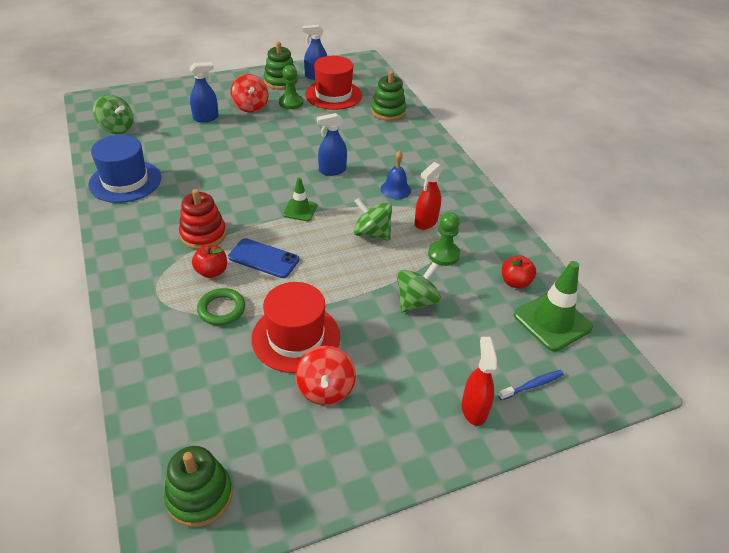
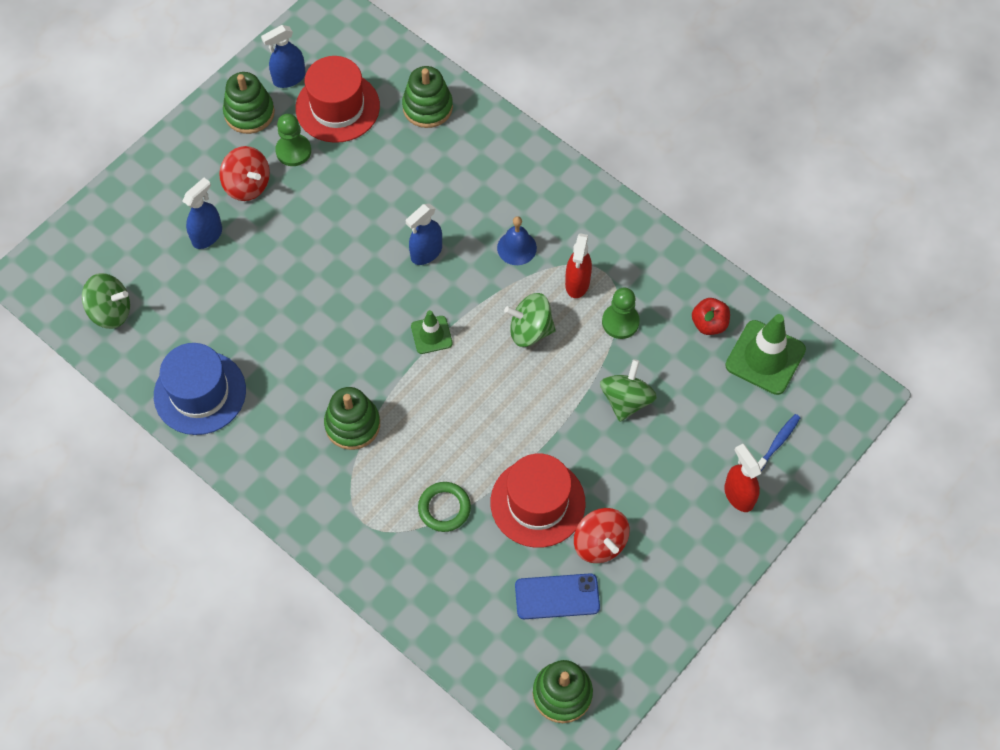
camera: 25 degrees left, 20 degrees up
(203, 234) = (352, 424): red stacking toy -> green stacking toy
(212, 272) = (399, 468): red apple -> none
(263, 258) = (440, 424): blue phone -> blue phone (557, 596)

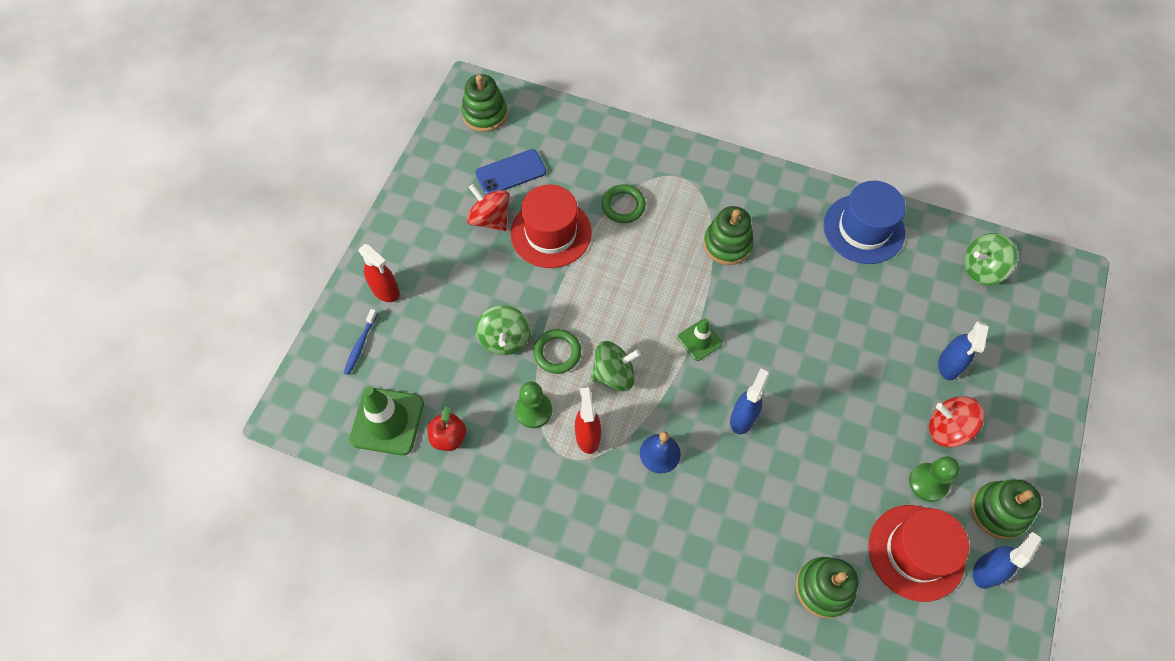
camera: 160 degrees right, 0 degrees up
(578, 369) = (557, 353): none -> green ring

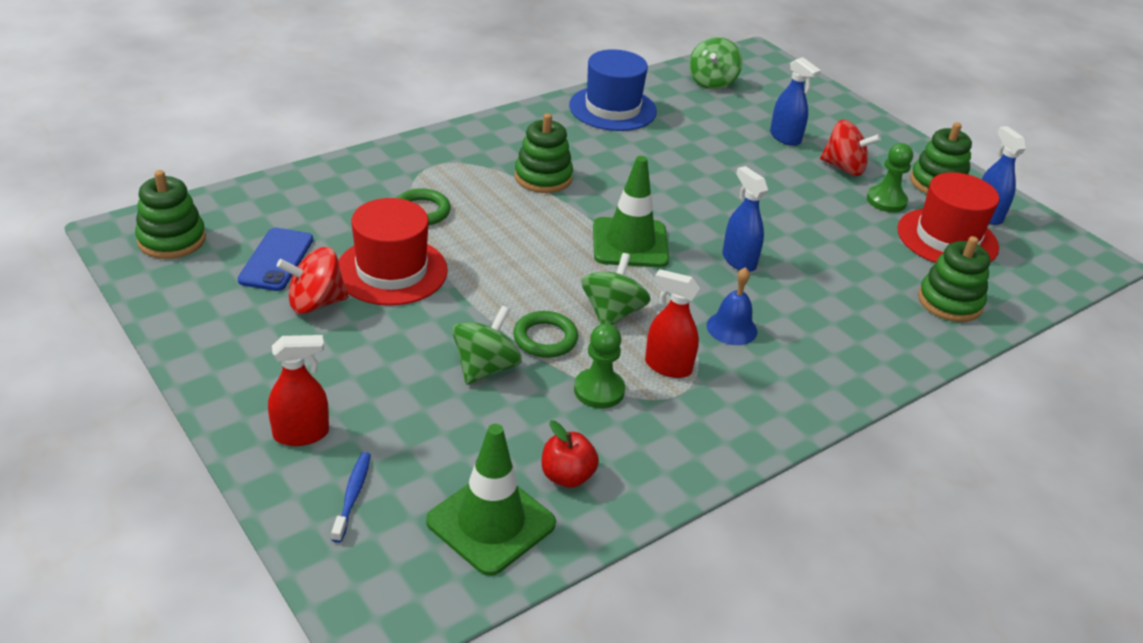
camera: 60 degrees left, 25 degrees down
(360, 345) = (352, 496): blue toothbrush -> blue toothbrush turned 135 degrees counterclockwise
(505, 339) = (485, 368): green spinning top -> green spinning top turned 90 degrees counterclockwise
(699, 340) = (630, 243): green traffic cone -> green traffic cone, size x1.76
(947, 429) = (844, 168): red spinning top -> red spinning top turned 120 degrees counterclockwise

